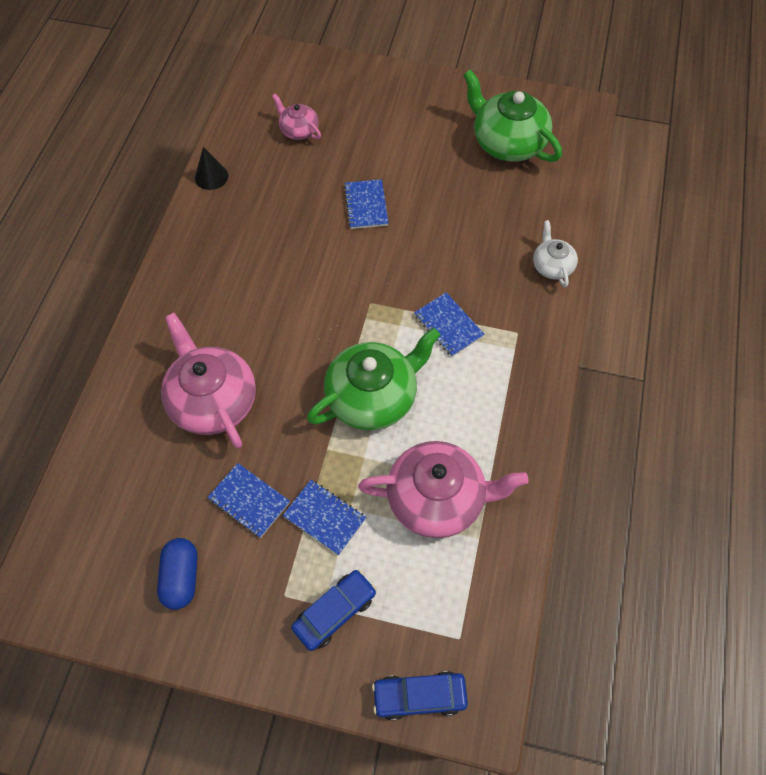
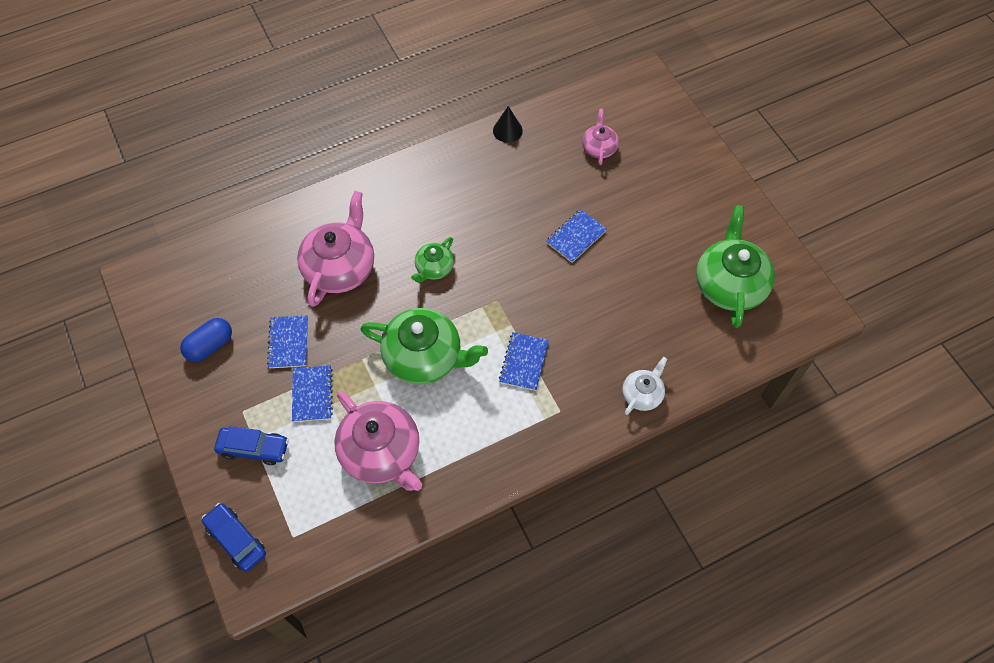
camera: 50 degrees right, 0 degrees up
(291, 326) = (434, 268): none -> green teapot

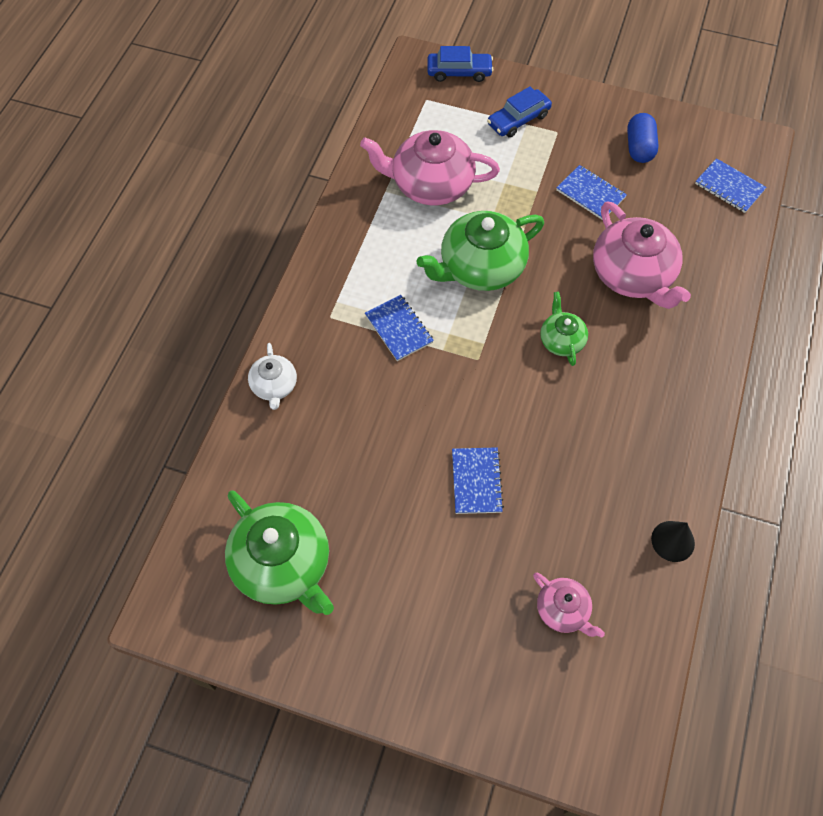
camera: 135 degrees right, 0 degrees up
(312, 394) = (526, 178): blue notebook -> blue notebook (729, 187)

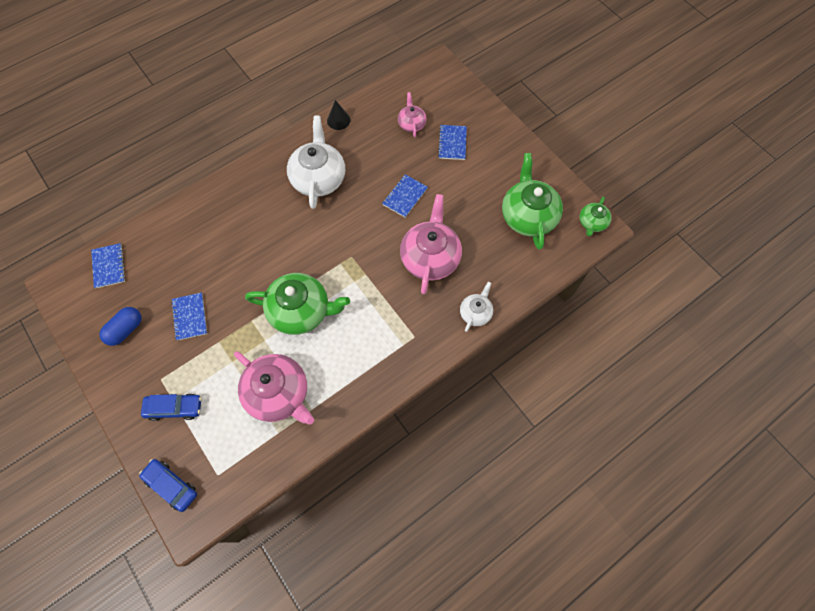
camera: 145 degrees left, 5 degrees up
(399, 329) = (380, 302): blue notebook -> blue notebook (452, 143)
(561, 340) = (297, 238): green teapot -> green teapot (592, 223)
(612, 433) = (318, 178): none -> white teapot
(633, 275) = (222, 249): pink teapot -> pink teapot (430, 257)

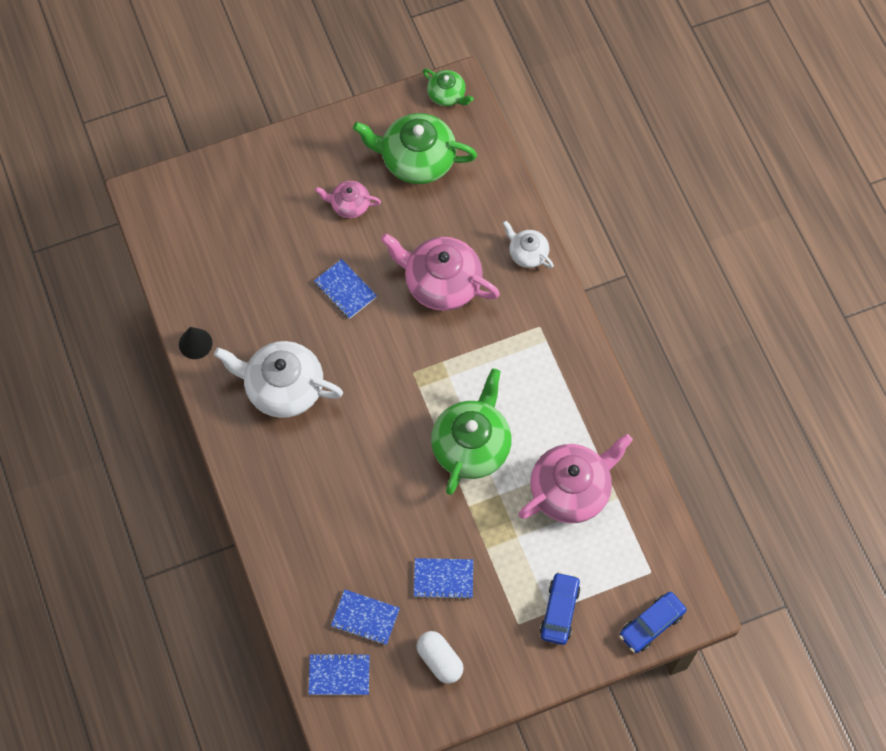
camera: 75 degrees left, 0 degrees up
(126, 330) = (440, 660): blue capsule -> white capsule
(411, 124) = (233, 254): pink teapot -> pink teapot (349, 205)
(452, 143) = (281, 213): blue notebook -> blue notebook (365, 618)

